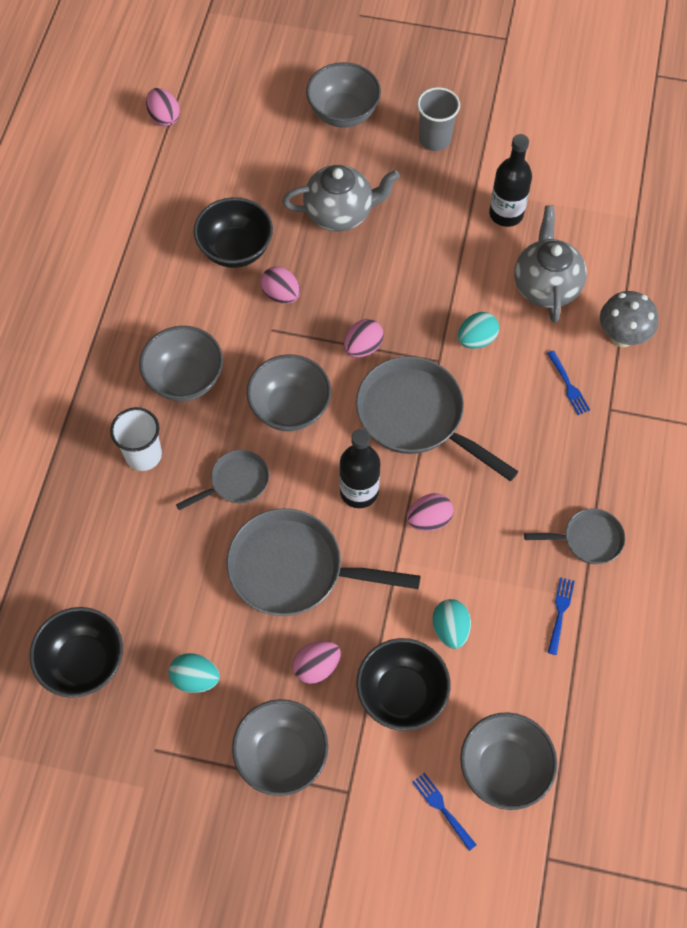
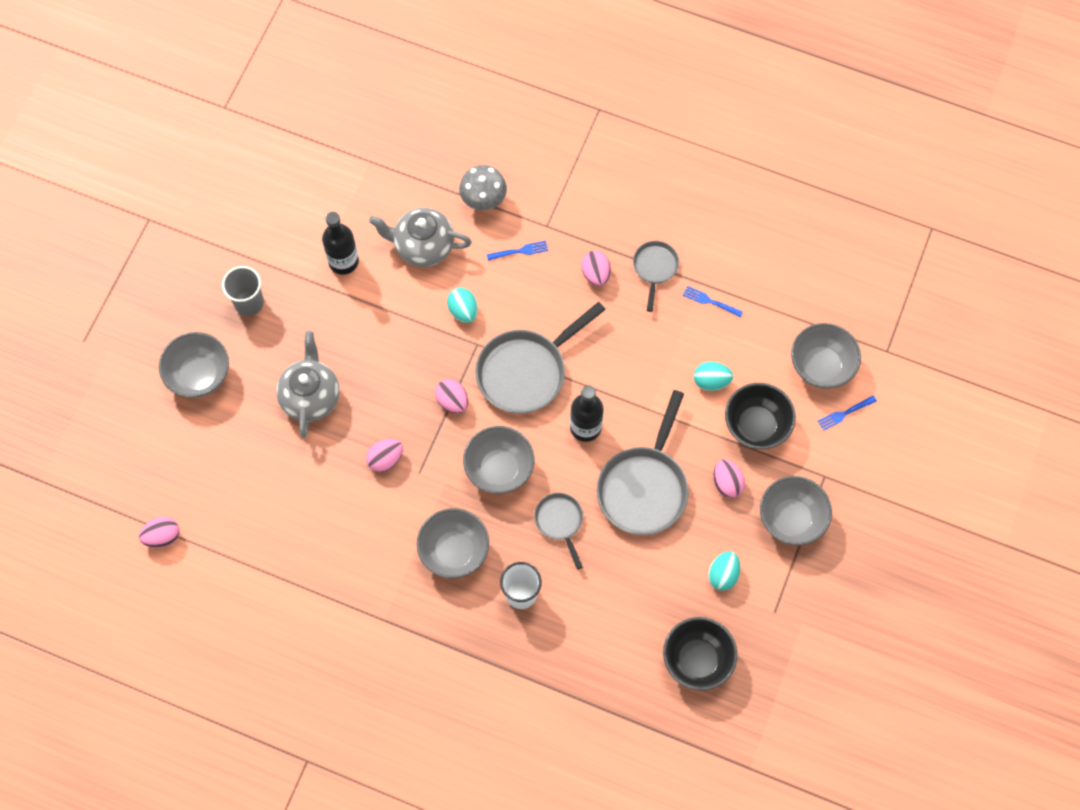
camera: 80 degrees left, 5 degrees up
(236, 249) = (329, 491): black bowl -> none
(429, 519) = (619, 379): pink egg -> pink egg (595, 274)

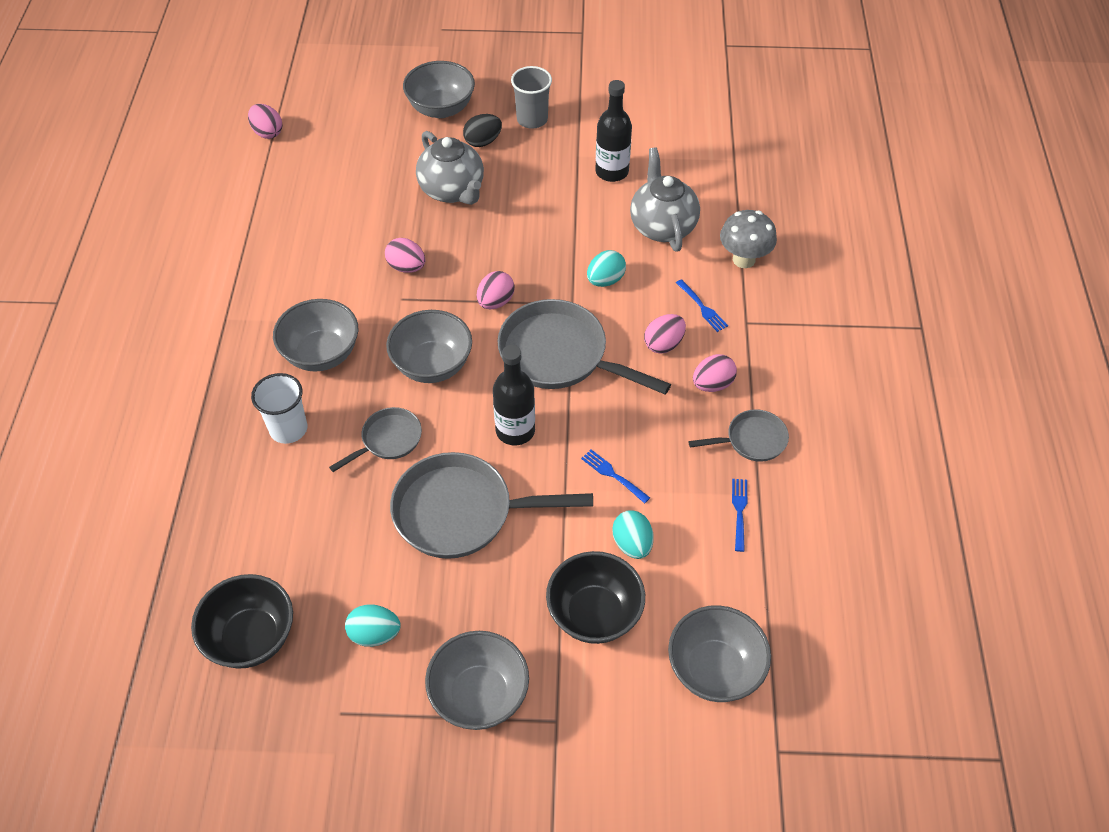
camera: 70 degrees right, 15 degrees down
(259, 353) = (483, 141): none -> black egg
(311, 396) = (452, 191): grey teapot -> grey teapot turned 75 degrees clockwise
(727, 483) = (501, 602): pink egg -> pink egg (663, 344)
(844, 413) = (659, 720): blue fork -> blue fork (613, 475)

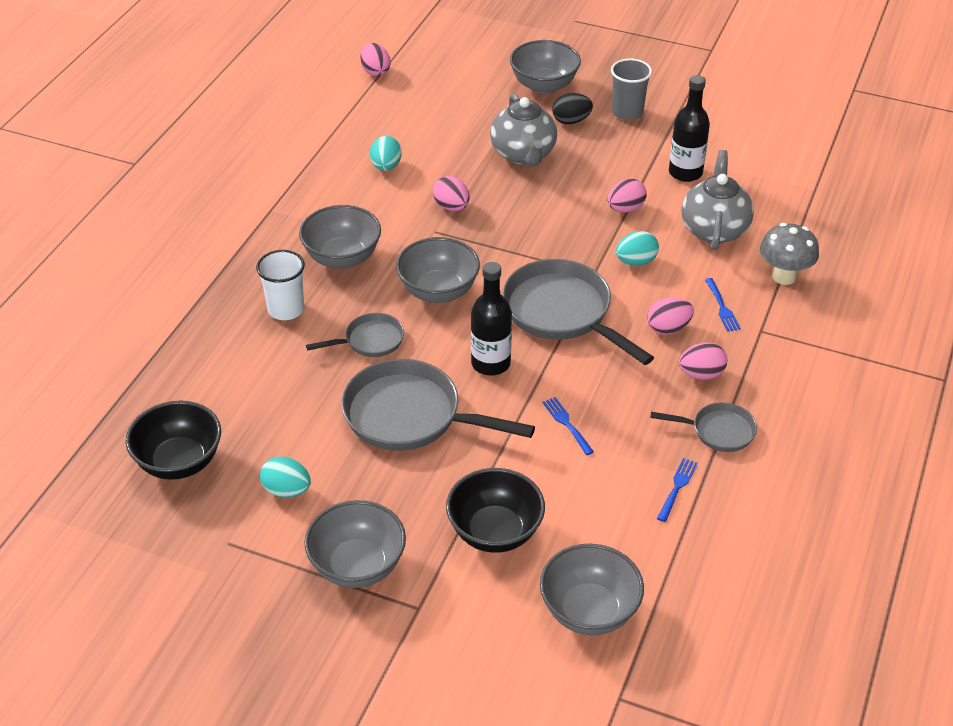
camera: 20 degrees right, 10 degrees down
(495, 302) = (521, 254): pink egg -> pink egg (625, 209)
(632, 544) = (558, 485): turquoise egg -> turquoise egg (386, 166)

